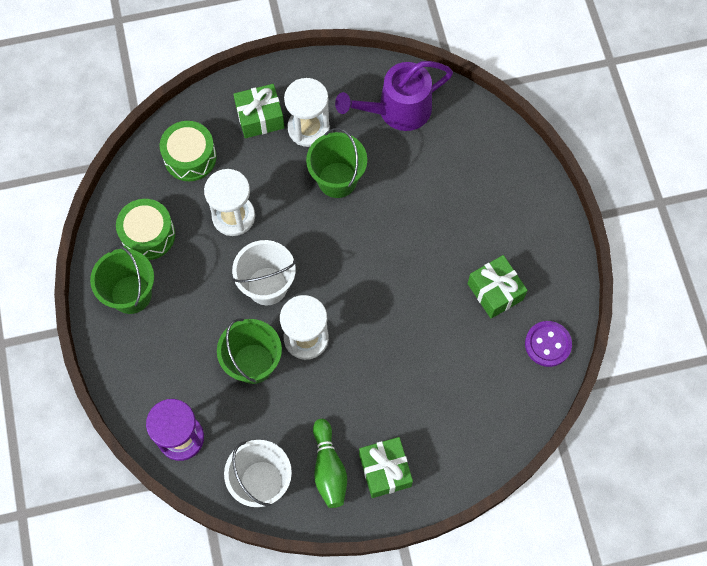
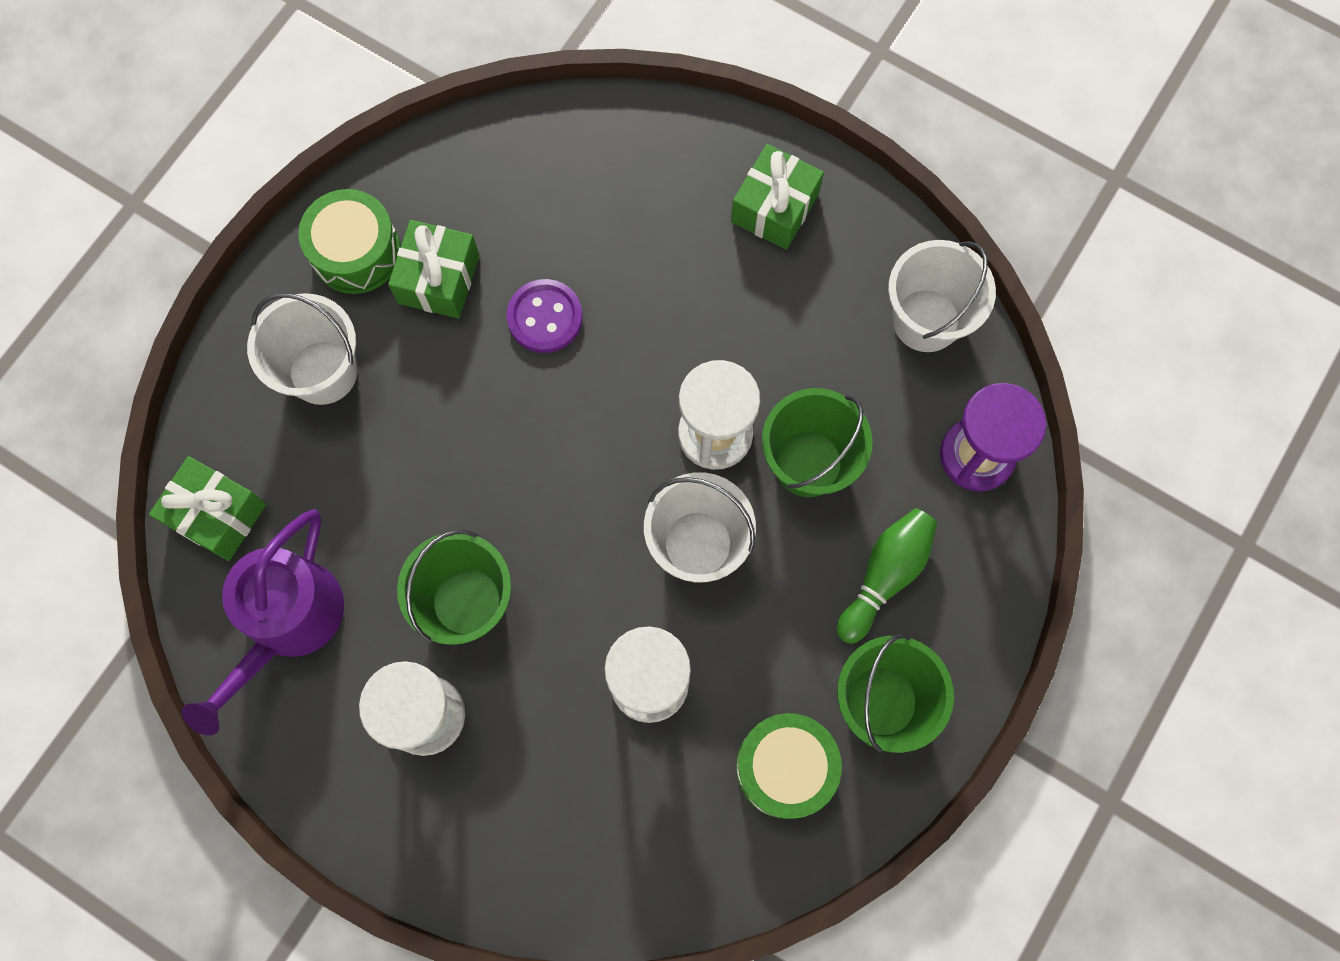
camera: 135 degrees left, 5 degrees up
(190, 157) = (623, 832): green drum -> green drum (356, 252)
(260, 117) = (471, 799): green gift -> green gift (217, 515)
(328, 468) = (835, 266): green bowling pin -> green bowling pin (885, 576)
(397, 110) = (287, 624): purple watering can -> purple watering can turned 90 degrees clockwise
(496, 209) = (323, 372): none -> white bucket
(548, 344) = (450, 169): purple button -> purple button (545, 317)

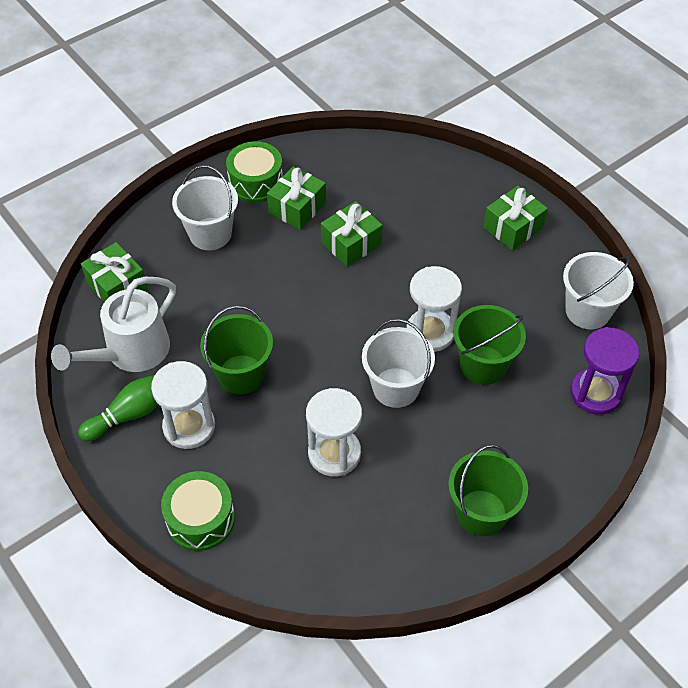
camera: 20 degrees right, 20 degrees down
(287, 624) = (130, 353): purple watering can -> white watering can
(545, 317) = (351, 243): purple button -> green gift
(785, 767) = (403, 530): green drum -> green drum (200, 519)
(885, 576) = (510, 441): green bowling pin -> green bowling pin (130, 414)

